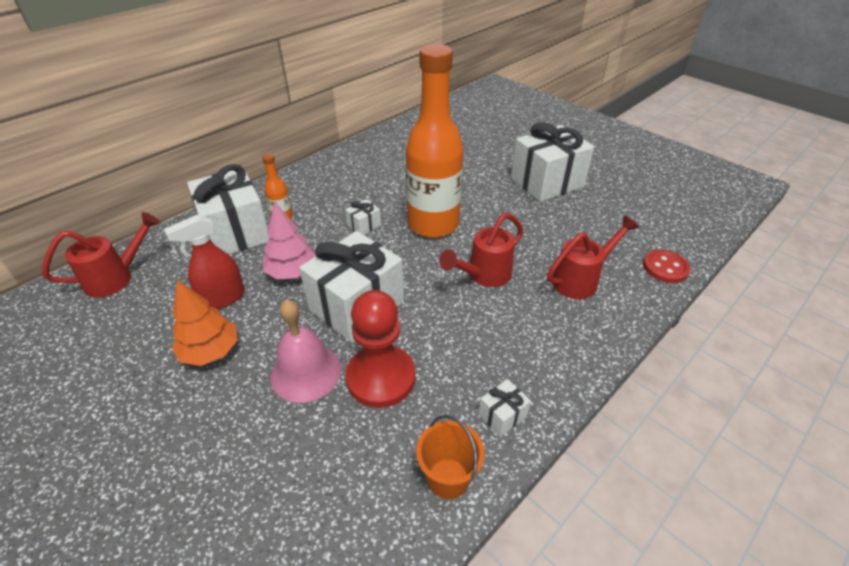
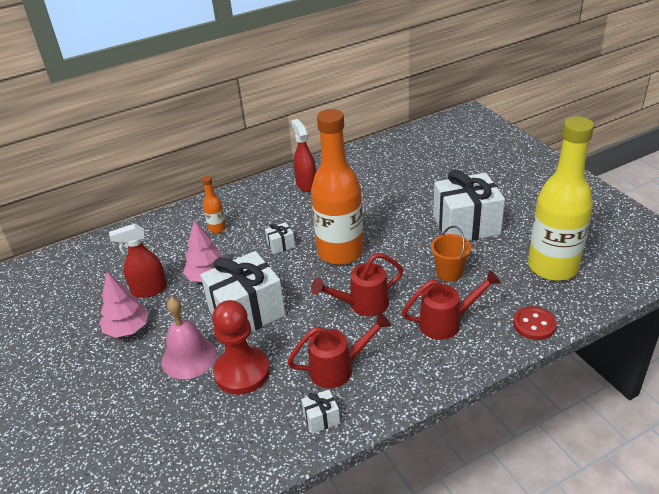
camera: 20 degrees right, 5 degrees down
(117, 277) = (80, 261): red watering can -> red watering can (339, 368)
(211, 351) = (128, 329): orange tree -> pink tree
(236, 232) = (177, 236): white gift -> none
(364, 162) = (306, 184): none -> red spray bottle
(448, 478) = (259, 453): orange bucket -> orange bucket (449, 273)
(649, 210) = (552, 267): none -> yellow bottle

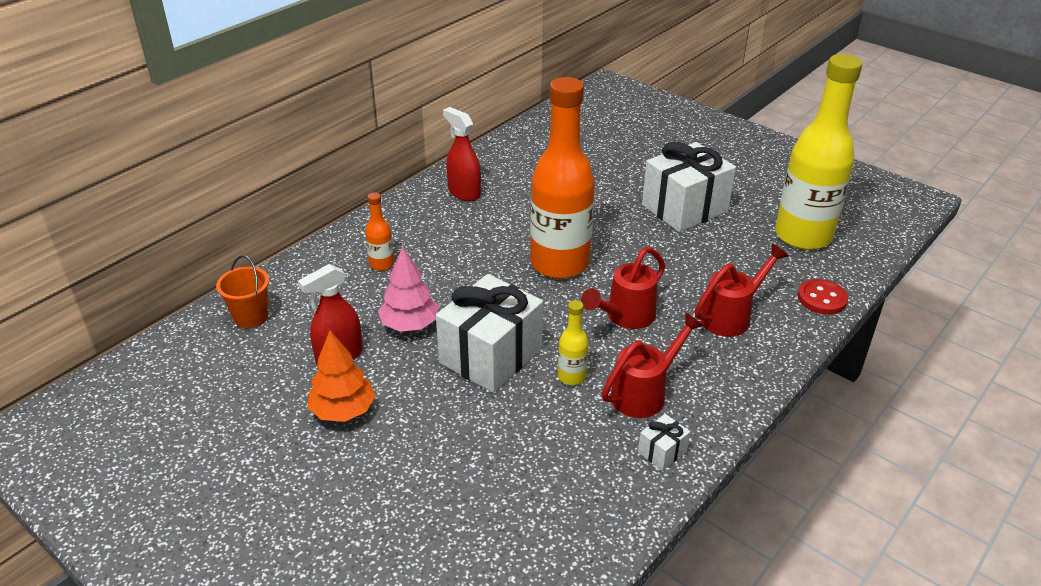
camera: 25 degrees left, 0 degrees up
(128, 329) = (343, 410): pink tree -> orange tree
(189, 357) = (452, 424): pink bell -> none
(242, 372) = (532, 425): red pawn -> none
(281, 245) = (480, 269): white gift -> none
(293, 342) = (571, 377): none -> yellow bottle
(449, 273) = (699, 263): orange bucket -> orange bucket (251, 317)

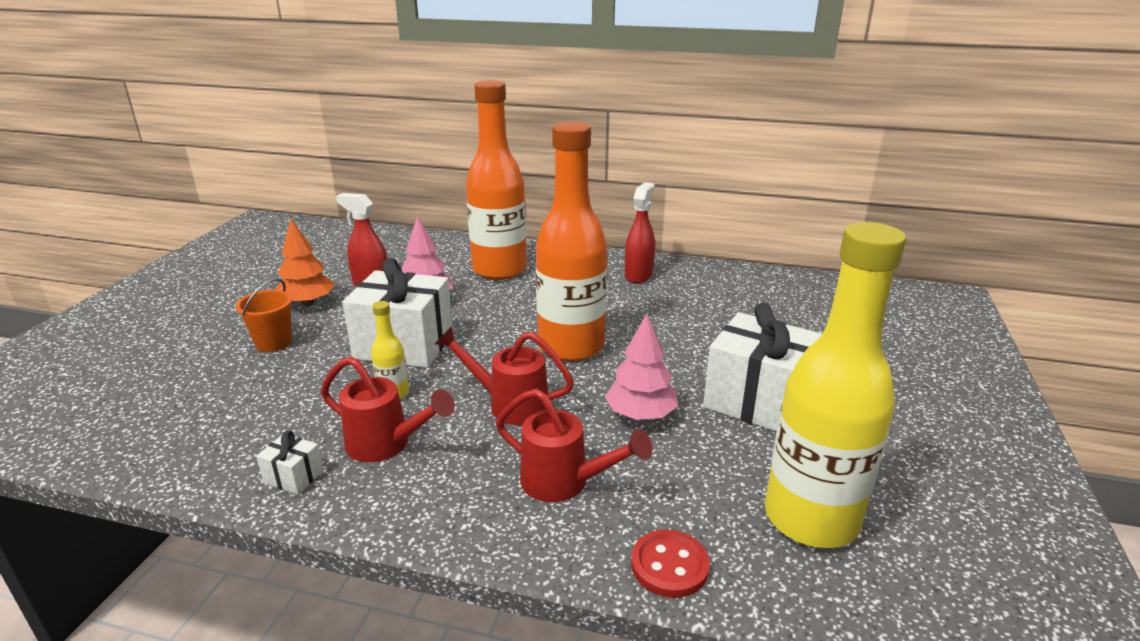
camera: 65 degrees right, 10 degrees down
(251, 317) = (400, 245): orange bucket -> orange bucket (273, 342)
(381, 264) = (499, 270): orange bottle -> orange bottle, size x2.40
(673, 261) = (640, 415): none -> pink tree

